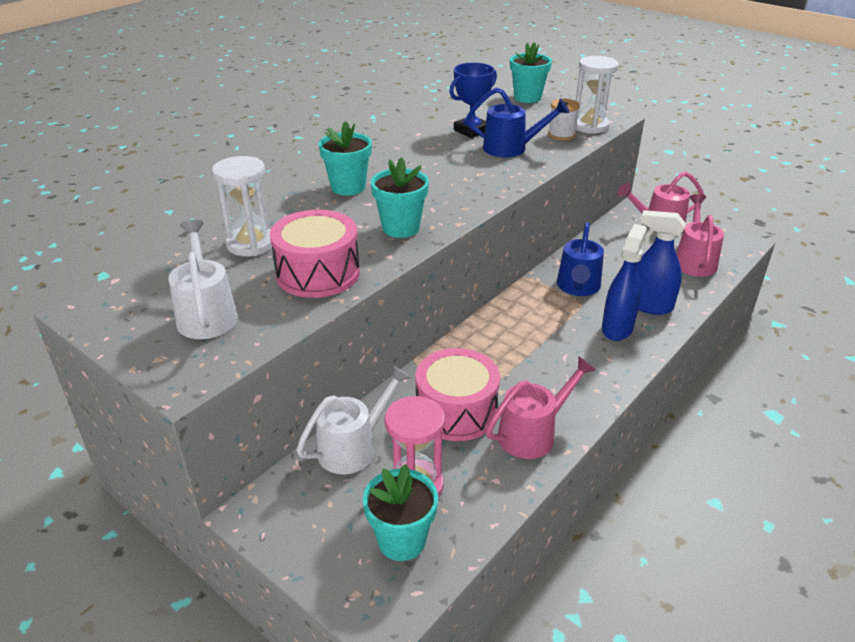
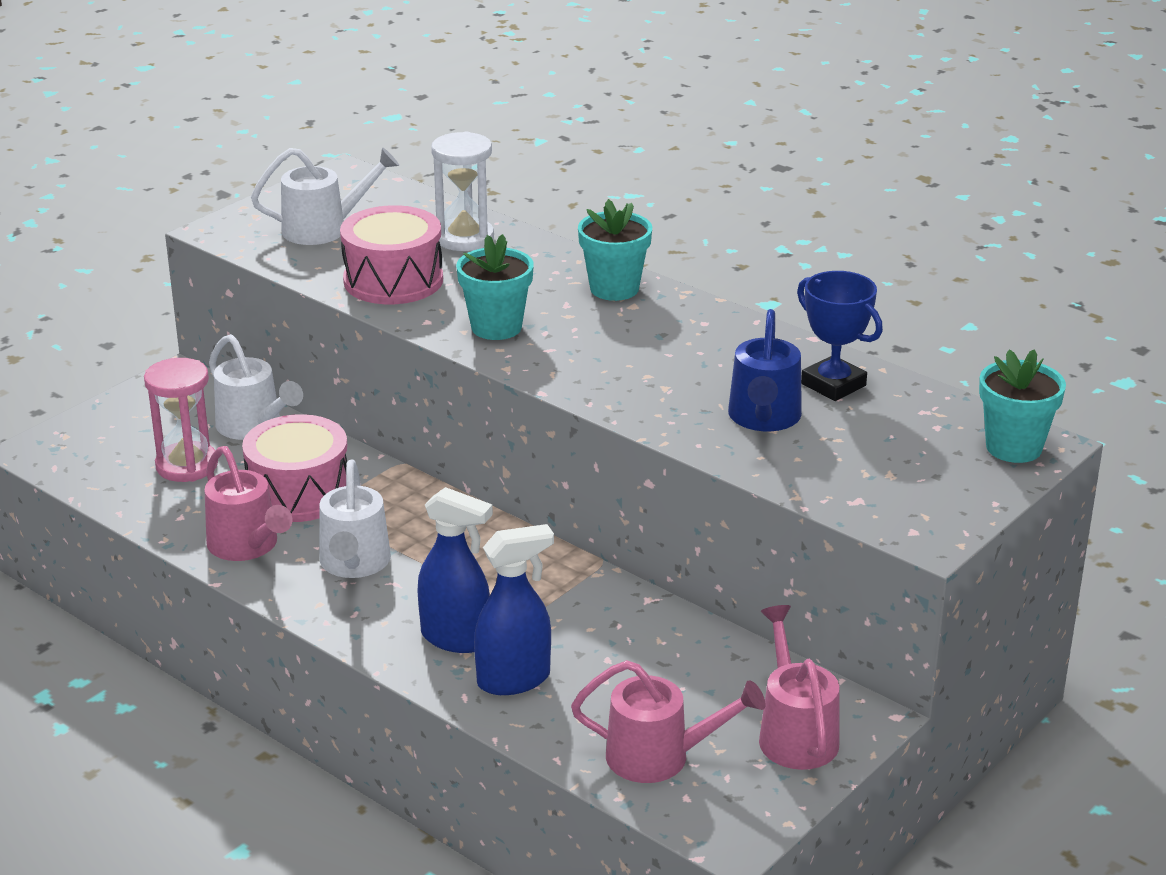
camera: 90 degrees right, 5 degrees down
(401, 540) = (117, 458): turquoise flower pot -> none
(547, 376) = (354, 564): none -> white watering can
(561, 135) = (831, 471): white spool -> none
(578, 288) = (569, 611): blue watering can -> none
(590, 126) = (880, 505): white hourglass -> none
(649, 306) = (514, 680): blue spray bottle -> blue spray bottle turned 45 degrees clockwise

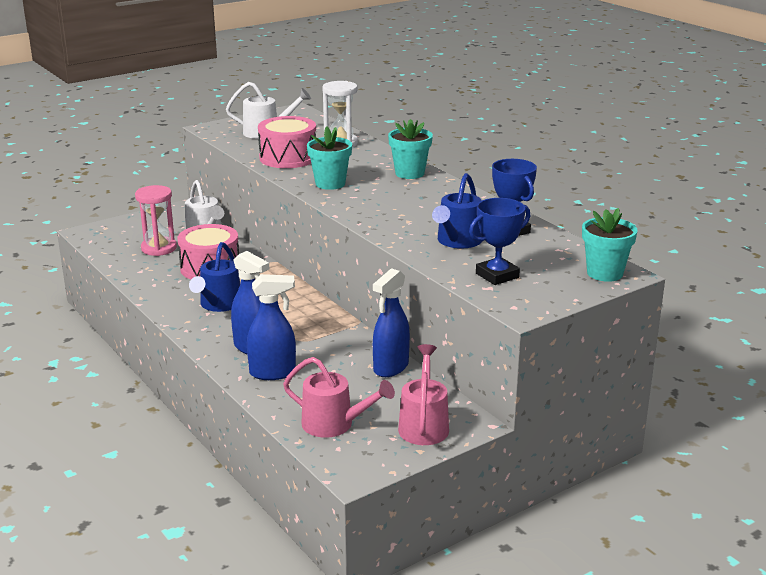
camera: 15 degrees right, 5 degrees down
(248, 546) = (166, 289): pink watering can -> none
(354, 564) = (218, 305): white watering can -> blue watering can
(694, 639) = (390, 368): none -> blue spray bottle
(858, 476) = (497, 275): none -> blue trophy

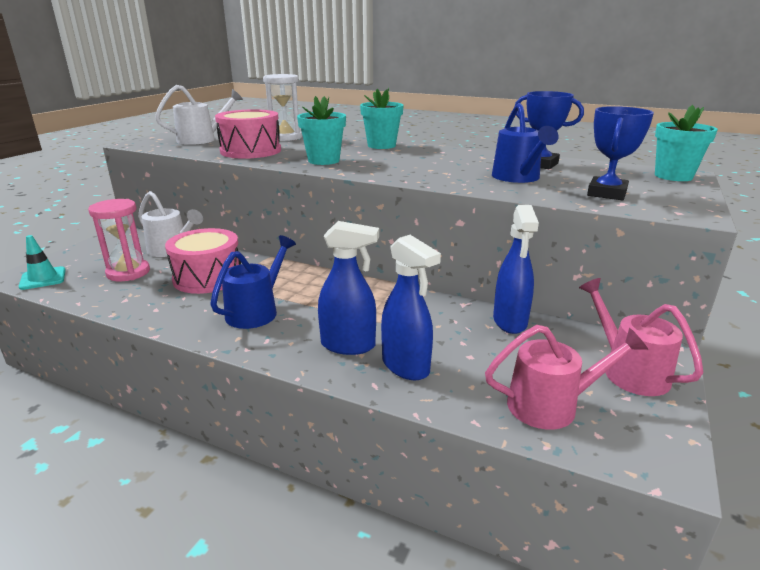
camera: 30 degrees left, 0 degrees up
(100, 238) = (43, 278): none -> turquoise traffic cone
(218, 305) = (257, 311): blue watering can -> blue watering can turned 135 degrees counterclockwise
(273, 373) = (406, 366): blue spray bottle -> blue spray bottle turned 90 degrees clockwise

